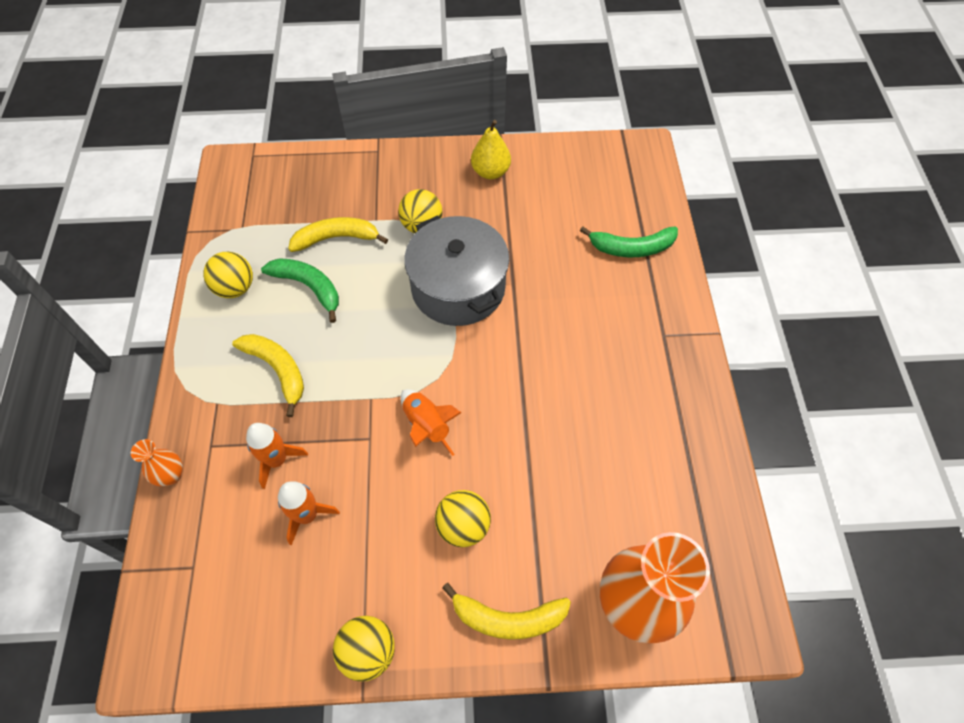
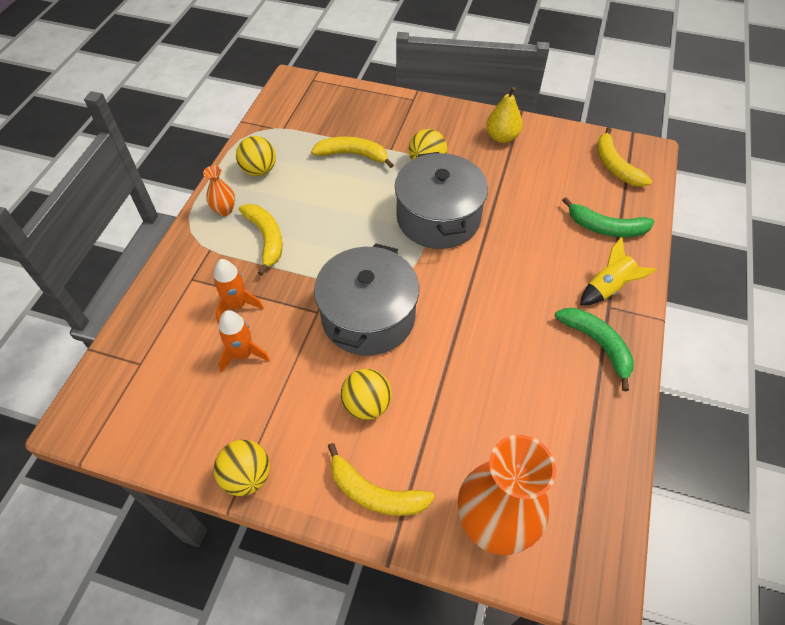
camera: 20 degrees right, 5 degrees down
(171, 475) = (153, 291): orange vase -> orange vase (224, 210)
(308, 287) = (316, 185): green banana -> green banana (597, 344)
(426, 426) = (368, 316): orange rocket -> grey pot
(617, 174) = (615, 166): none -> yellow banana
(656, 315) = (608, 288): none -> yellow rocket

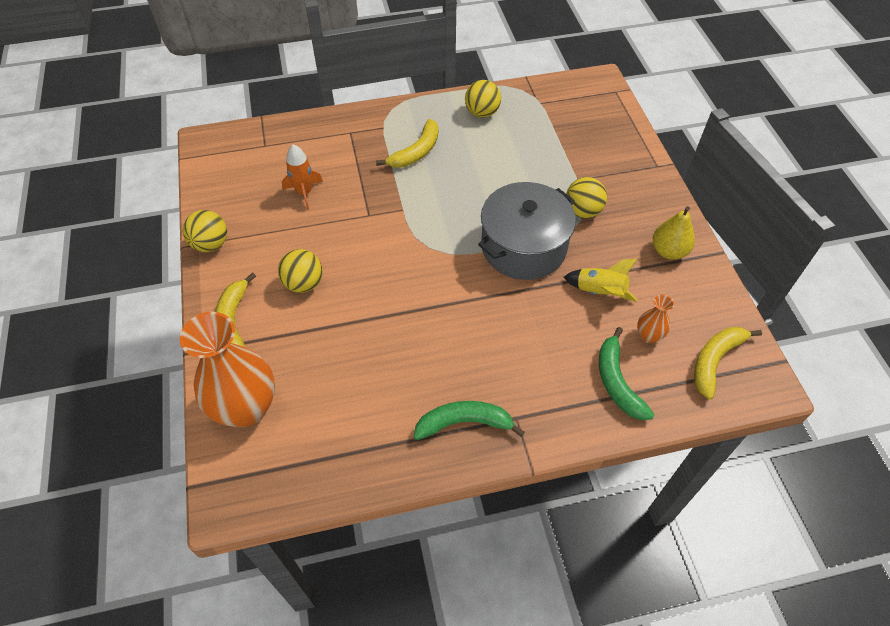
camera: 60 degrees right, 0 degrees up
(224, 210) = (426, 115): orange vase -> orange vase (648, 336)
(237, 305) = (344, 168): orange rocket -> none
(353, 155) = (549, 158): yellow banana -> none
(368, 316) = (385, 247): grey pot -> none
(597, 344) = (464, 423): green banana -> green banana turned 120 degrees counterclockwise
(608, 288) = (538, 410): yellow rocket -> yellow rocket (600, 292)

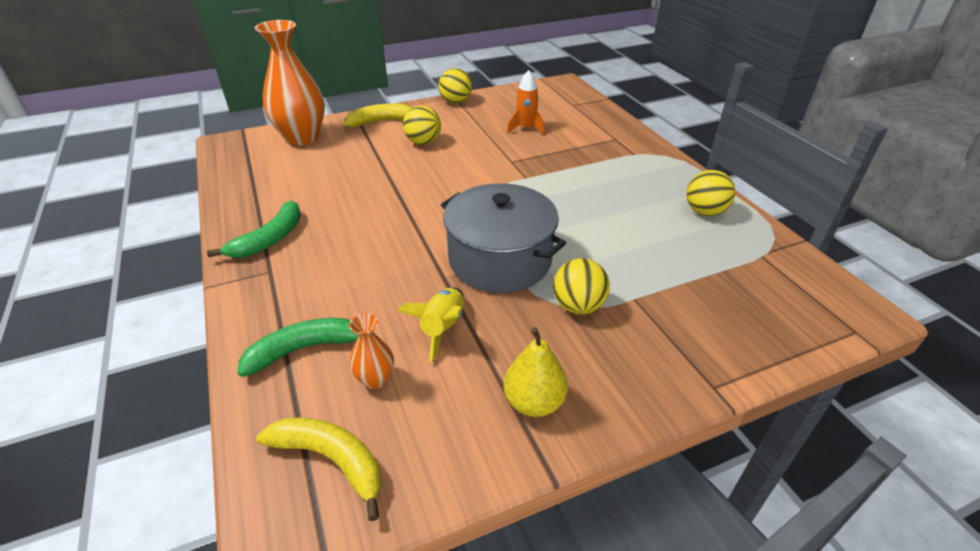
camera: 80 degrees right, 15 degrees down
(416, 152) = (611, 176): yellow banana -> none
(464, 423) = (270, 239): green banana -> green banana turned 45 degrees clockwise

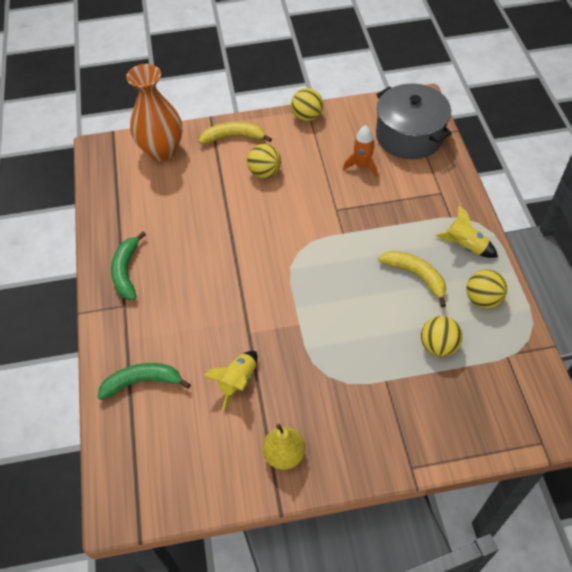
camera: 15 degrees right, 15 degrees up
(270, 239) = (126, 271): green banana -> green banana turned 135 degrees clockwise
(331, 459) = (149, 469): yellow banana -> yellow banana (416, 276)
(375, 379) = (185, 416): orange vase -> none
(500, 260) = (295, 324): grey pot -> grey pot (409, 136)
(578, 306) = (340, 380): yellow ball -> yellow ball (438, 346)
(661, 173) = (465, 246): none -> yellow rocket

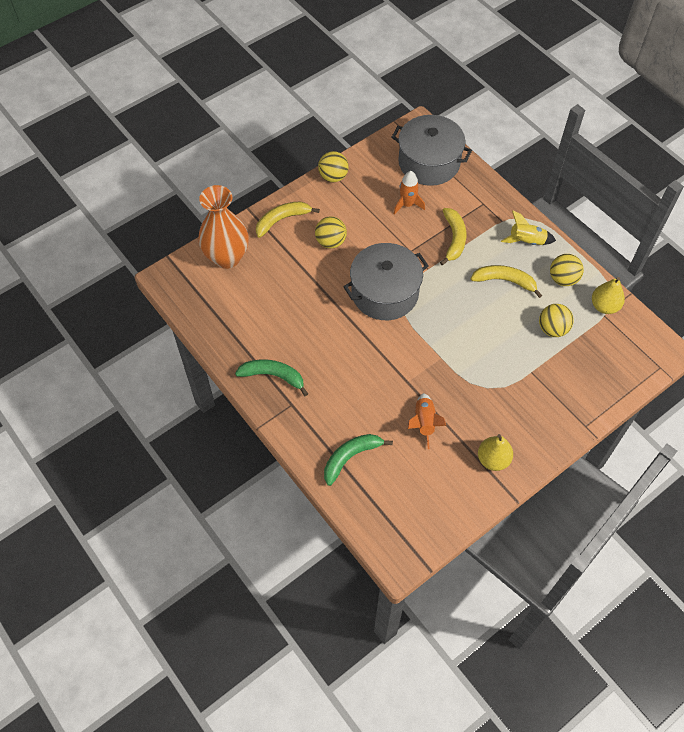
camera: 30 degrees left, 5 degrees up
(126, 271) = (273, 376): green banana -> green banana turned 135 degrees clockwise
(238, 381) = (424, 423): yellow rocket -> orange rocket
(284, 238) = (385, 293): none -> grey pot
(388, 214) = (454, 238): none -> yellow banana
(513, 347) = (604, 306): none -> yellow pear

